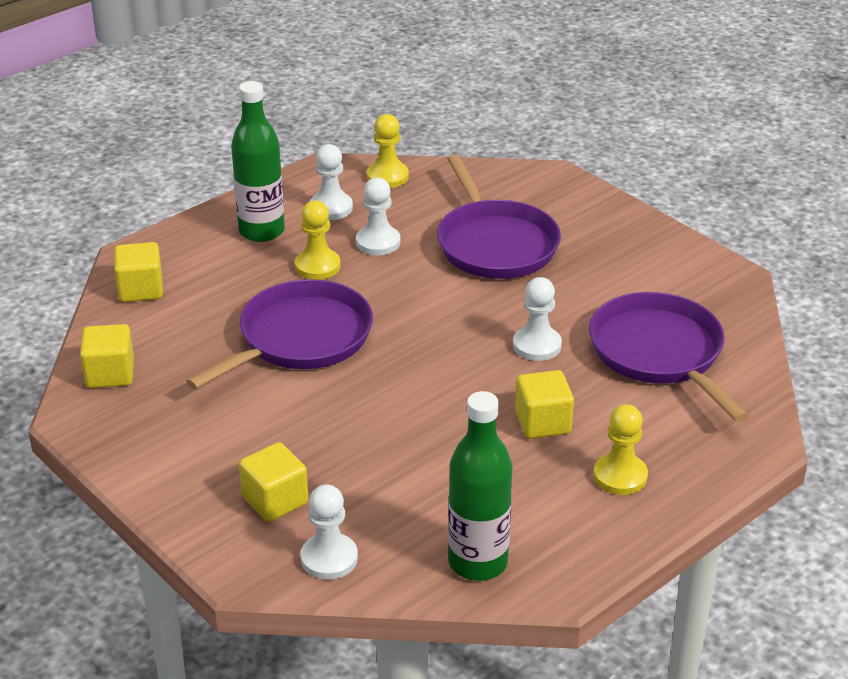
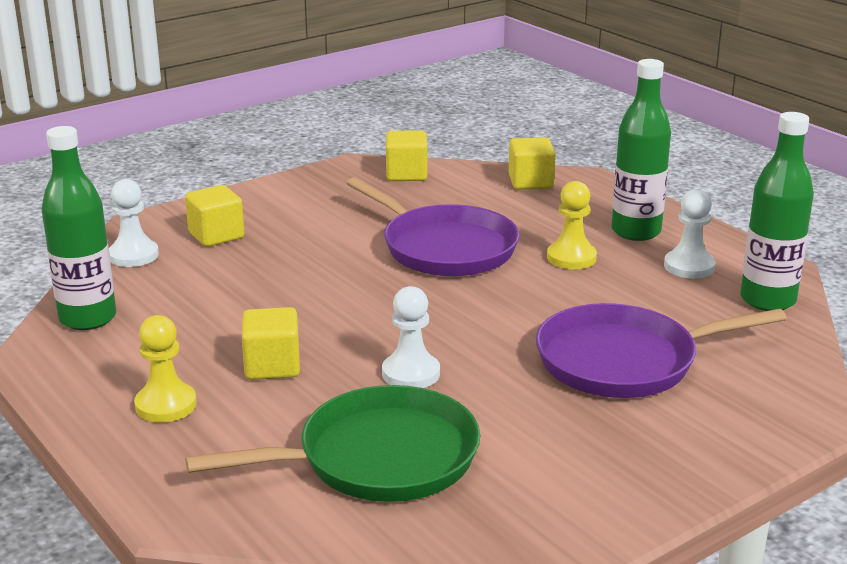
camera: 95 degrees right, 10 degrees down
(378, 242) = (620, 290): white pawn -> none
(387, 176) = (767, 300): yellow pawn -> green bottle
(659, 353) = (379, 458): purple pan -> green pan

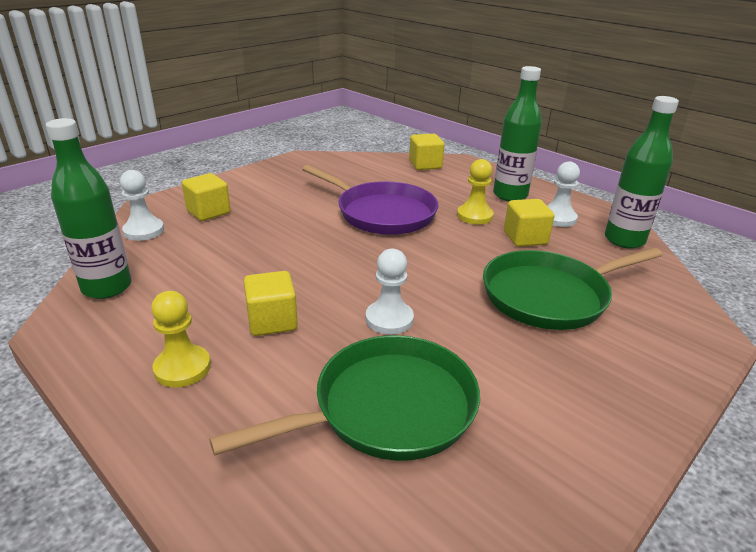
camera: 10 degrees left, 5 degrees up
(406, 174) = (339, 163): yellow cube -> yellow cube (525, 238)
(624, 361) = (549, 296): purple pan -> green pan

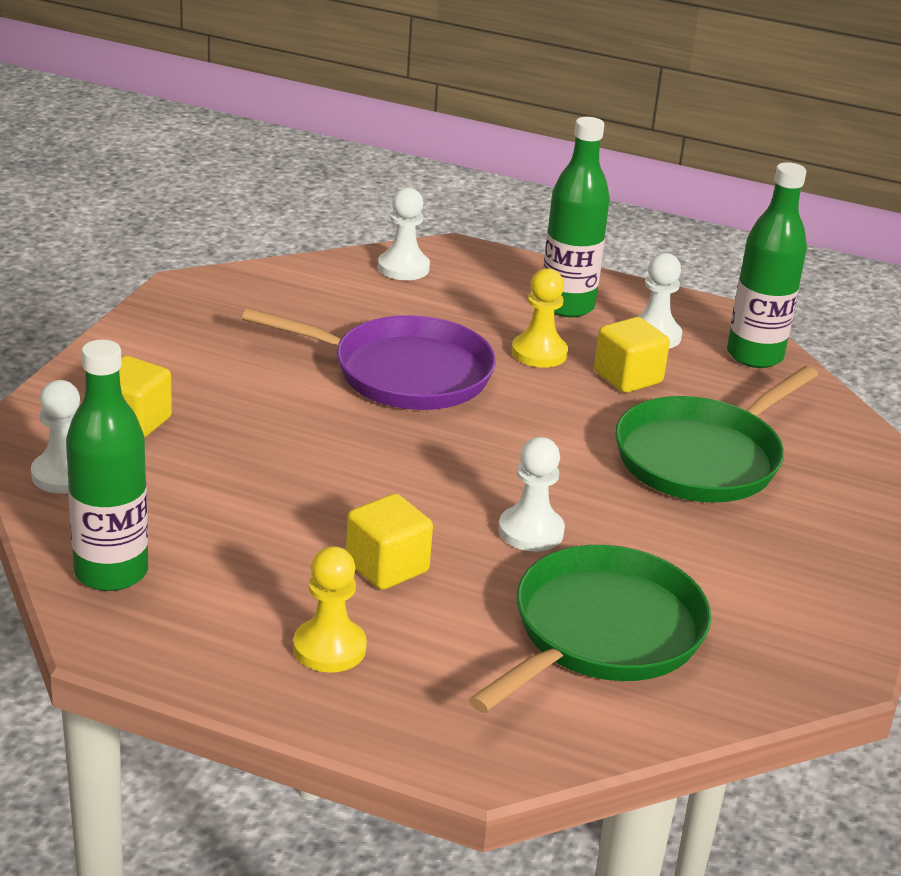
camera: 25 degrees left, 0 degrees up
(425, 165) = (403, 268): yellow cube -> white pawn

